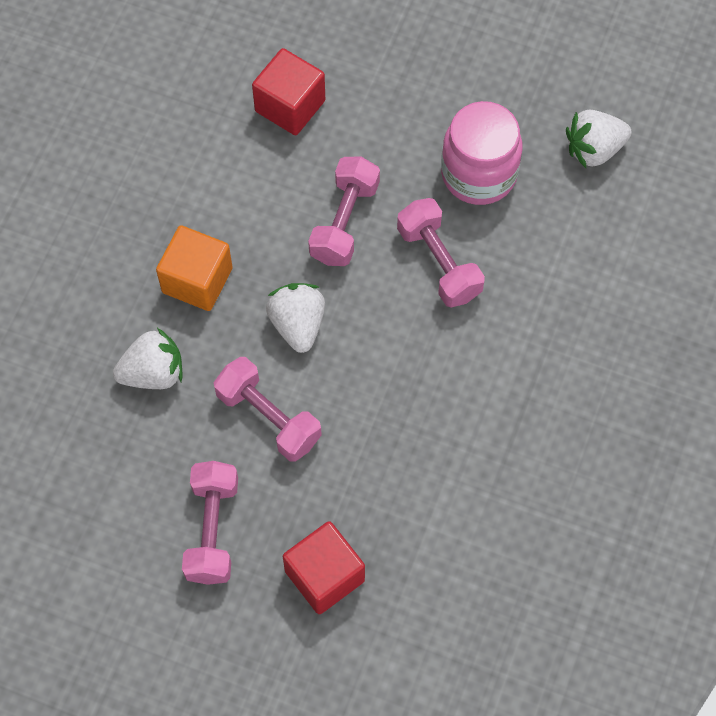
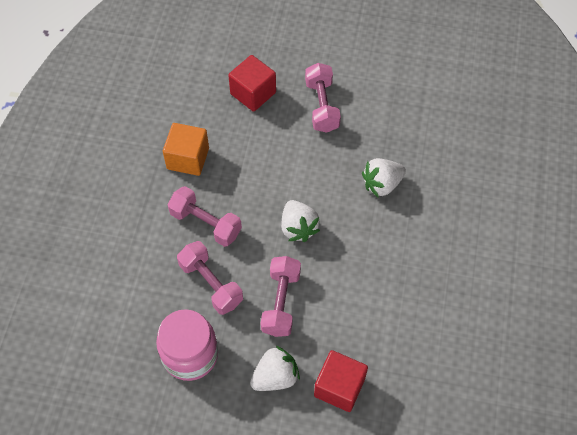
camera: 170 degrees right, 5 degrees down
(197, 280) = (371, 246): orange cube -> orange cube (188, 158)
(269, 417) = (304, 170): pink dumbbell -> pink dumbbell (206, 223)
(594, 149) = (105, 389): white strawberry -> white strawberry (275, 377)

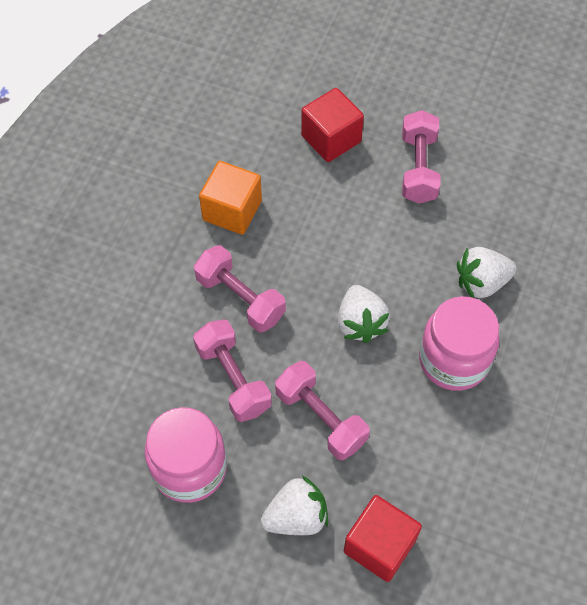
camera: 10 degrees right, 0 degrees up
(281, 302) = (320, 418): pink dumbbell -> pink dumbbell turned 60 degrees counterclockwise
(371, 244) = (453, 360): none -> pink jar

